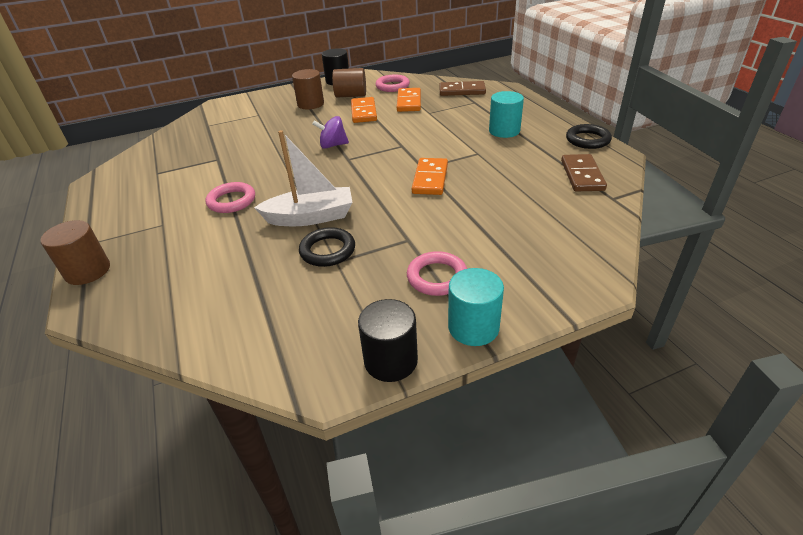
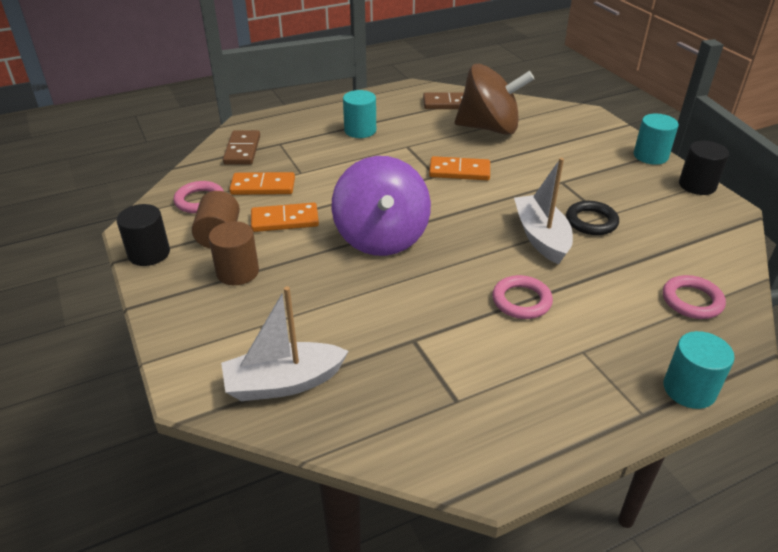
camera: 95 degrees left, 0 degrees up
(88, 271) = (689, 389): brown cylinder -> turquoise cylinder
(208, 124) = (284, 383): none -> white boat
(333, 145) = (381, 237): purple spinning top -> purple spinning top, size x2.15
(437, 277) = (605, 168): pink ring -> pink ring (692, 301)
(527, 199) = (489, 128): none -> brown spinning top
(587, 140) = (385, 95): black ring -> none

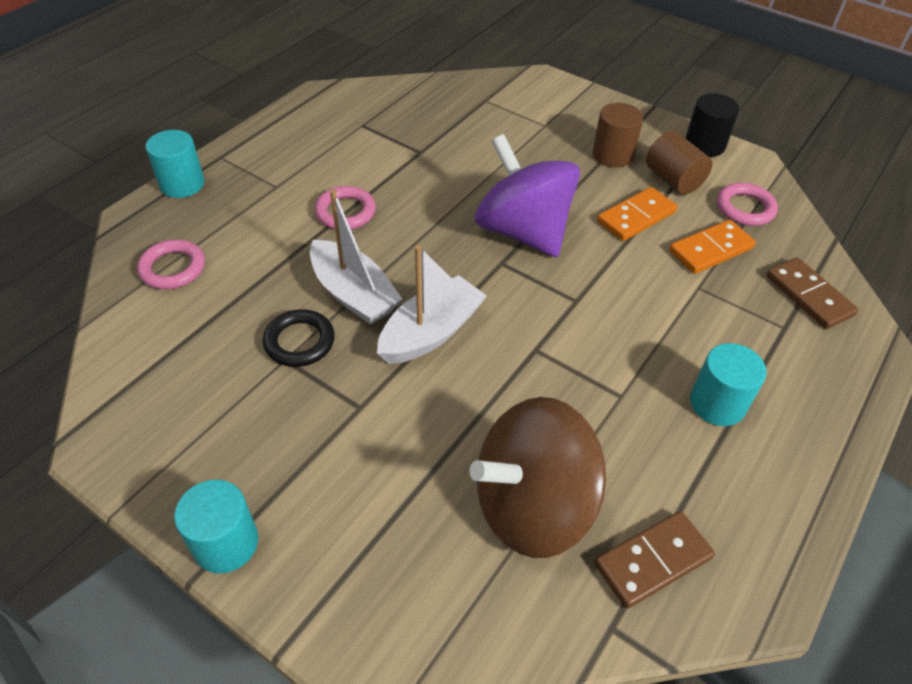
camera: 150 degrees right, 10 degrees up
(284, 383) = (488, 99): white boat -> white boat (431, 333)
(459, 171) = (511, 370): orange domino -> none
(697, 185) = (146, 485): black cylinder -> none

